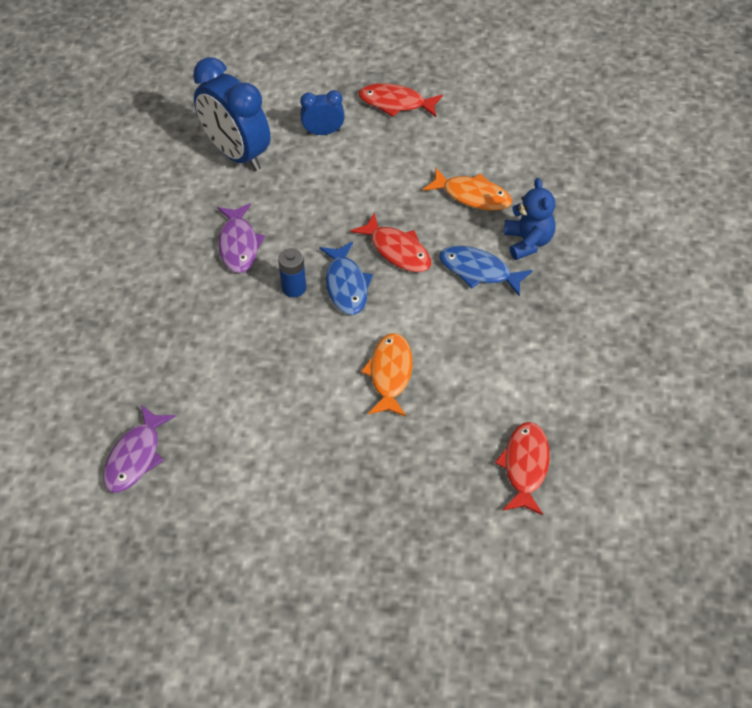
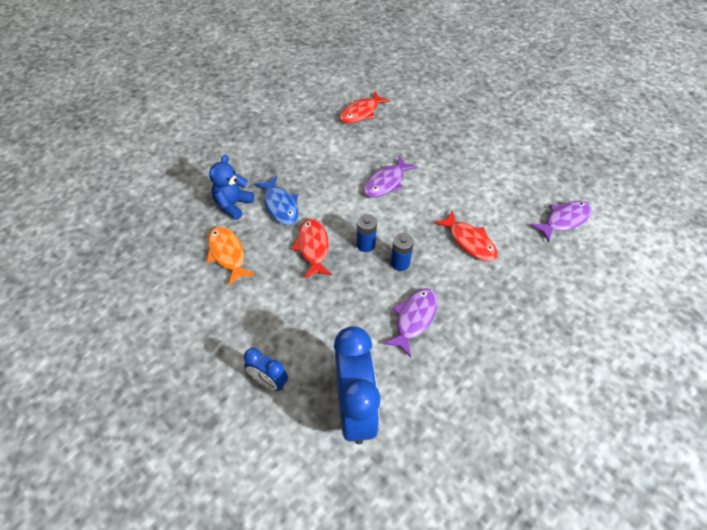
camera: 145 degrees left, 0 degrees up
(346, 285) = (366, 245): blue fish -> blue battery
(390, 374) = (386, 182): orange fish -> purple fish
(396, 103) = (187, 371): red fish -> red fish (469, 241)

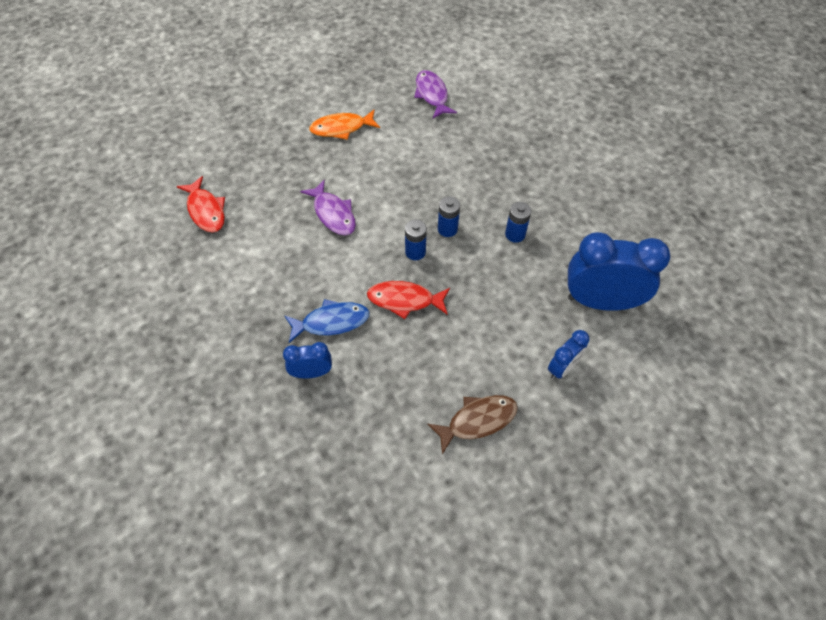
camera: 75 degrees left, 5 degrees up
(205, 321) = (478, 421): none -> brown fish
(227, 254) = (389, 387): orange fish -> orange fish (341, 128)
(233, 205) = (311, 373): blue teddy bear -> blue clock
(414, 319) = (515, 234): purple fish -> blue battery
(469, 241) = (436, 168): red fish -> none

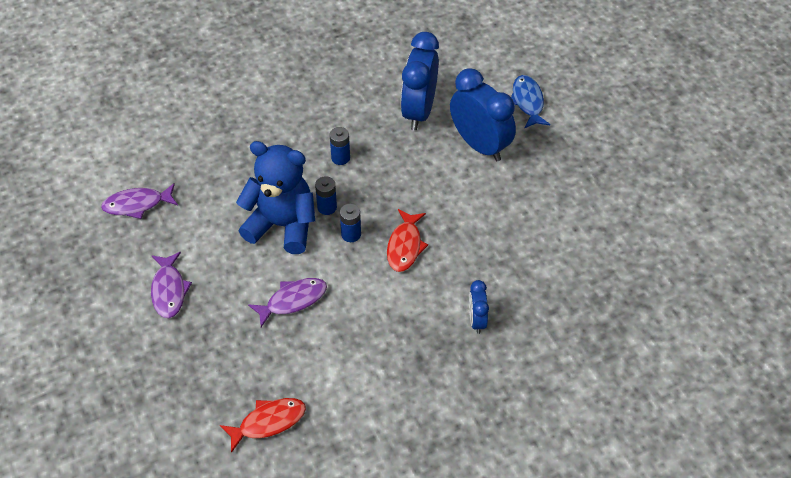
camera: 85 degrees left, 5 degrees down
(331, 322) = (424, 304): blue fish -> blue fish (528, 102)
(341, 128) = (169, 290): orange fish -> purple fish
(420, 196) = (282, 225): none -> blue teddy bear
(478, 421) = (525, 205): brown fish -> none
(562, 368) = (479, 145): blue clock -> blue clock, size x1.98

